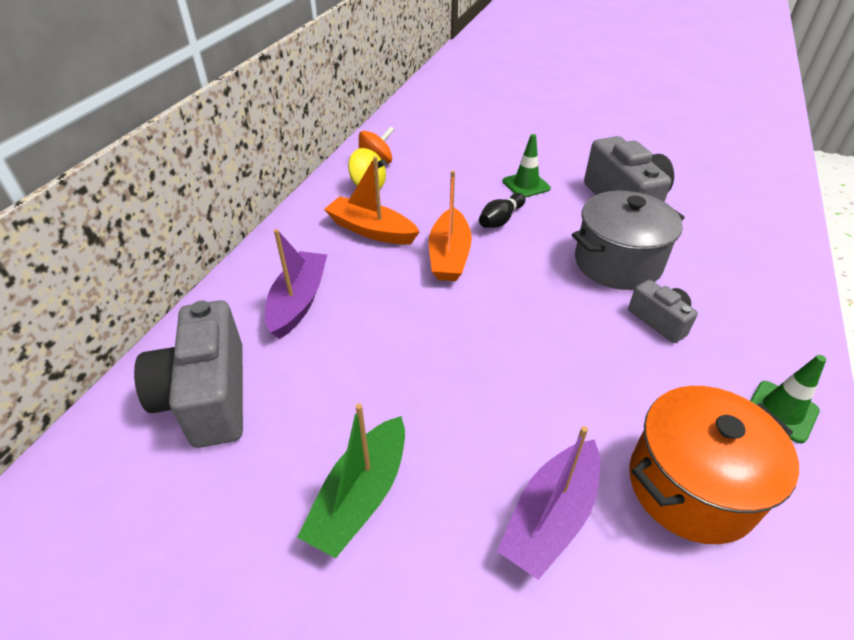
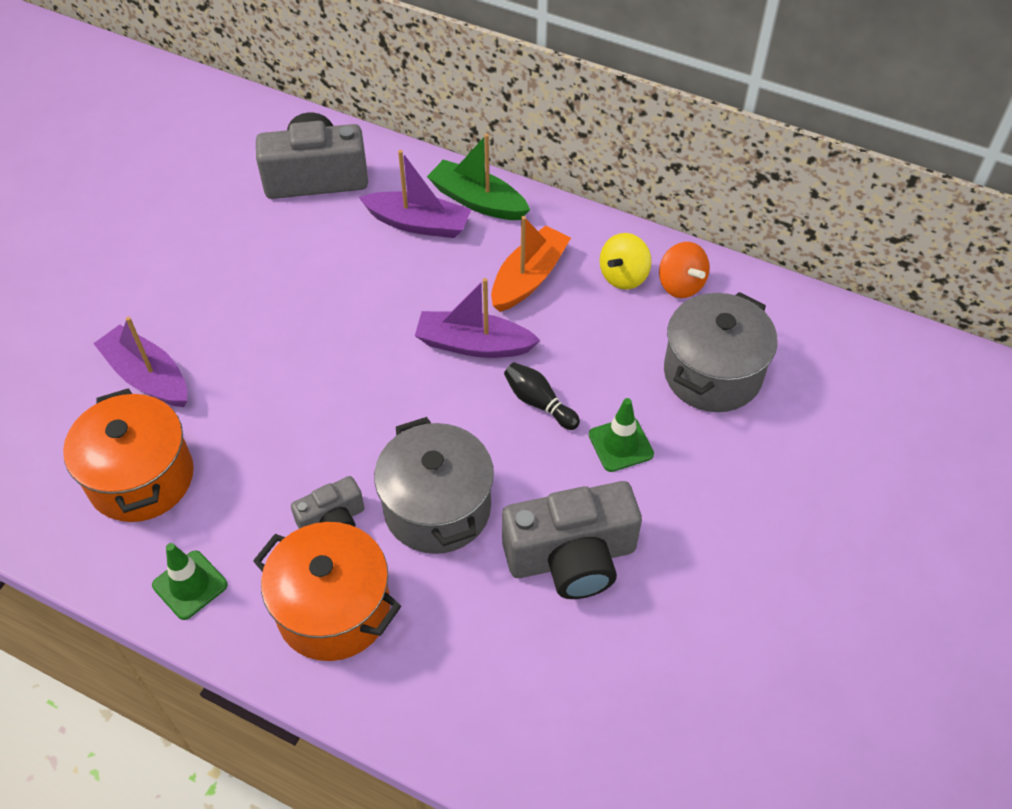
camera: 95 degrees right, 10 degrees up
(361, 496) = (200, 268): green boat -> green boat (477, 201)
(449, 255) = (473, 344): orange boat -> purple boat
(455, 152) = (712, 374): none -> grey pot
(738, 310) = (334, 609): none -> orange pot

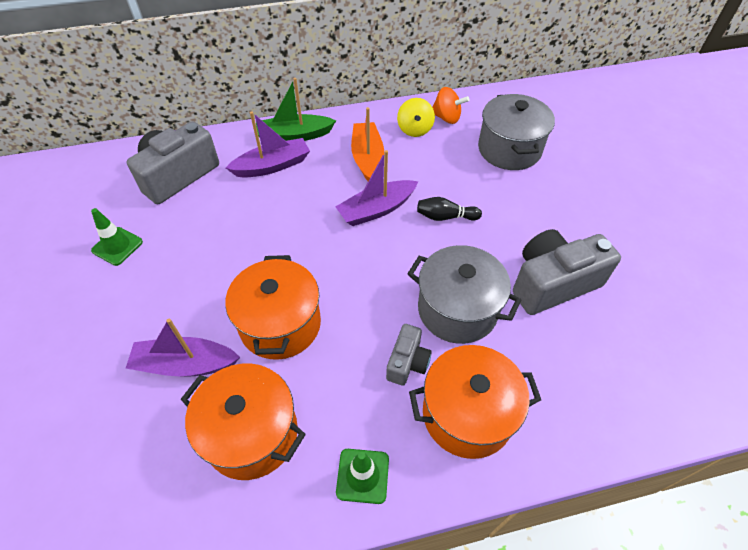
camera: 40 degrees left, 0 degrees up
(259, 398) = (280, 324): none -> orange pot
(571, 557) = (552, 283): grey camera -> grey camera turned 150 degrees counterclockwise
(620, 444) = (508, 210): green traffic cone -> green traffic cone (117, 246)

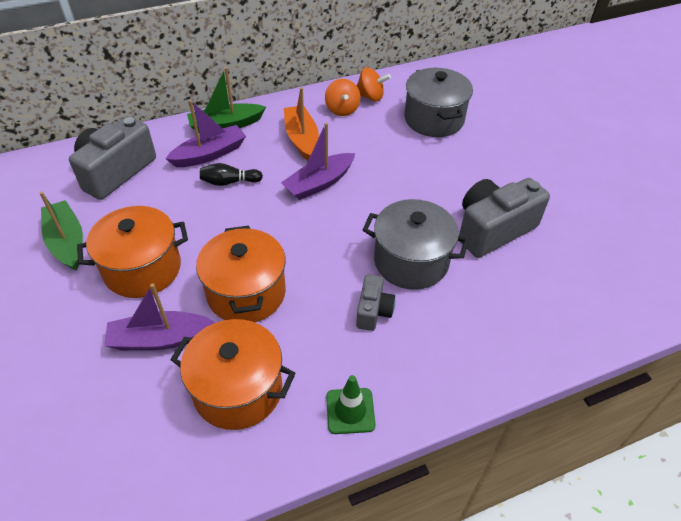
camera: 10 degrees left, 5 degrees down
(117, 246) = (67, 242): green traffic cone -> green boat
(415, 129) = (342, 109): yellow spinning top -> orange spinning top
(445, 217) = (385, 183): black bowling pin -> black bowling pin (229, 182)
(467, 414) = (436, 347): orange pot -> orange pot (142, 269)

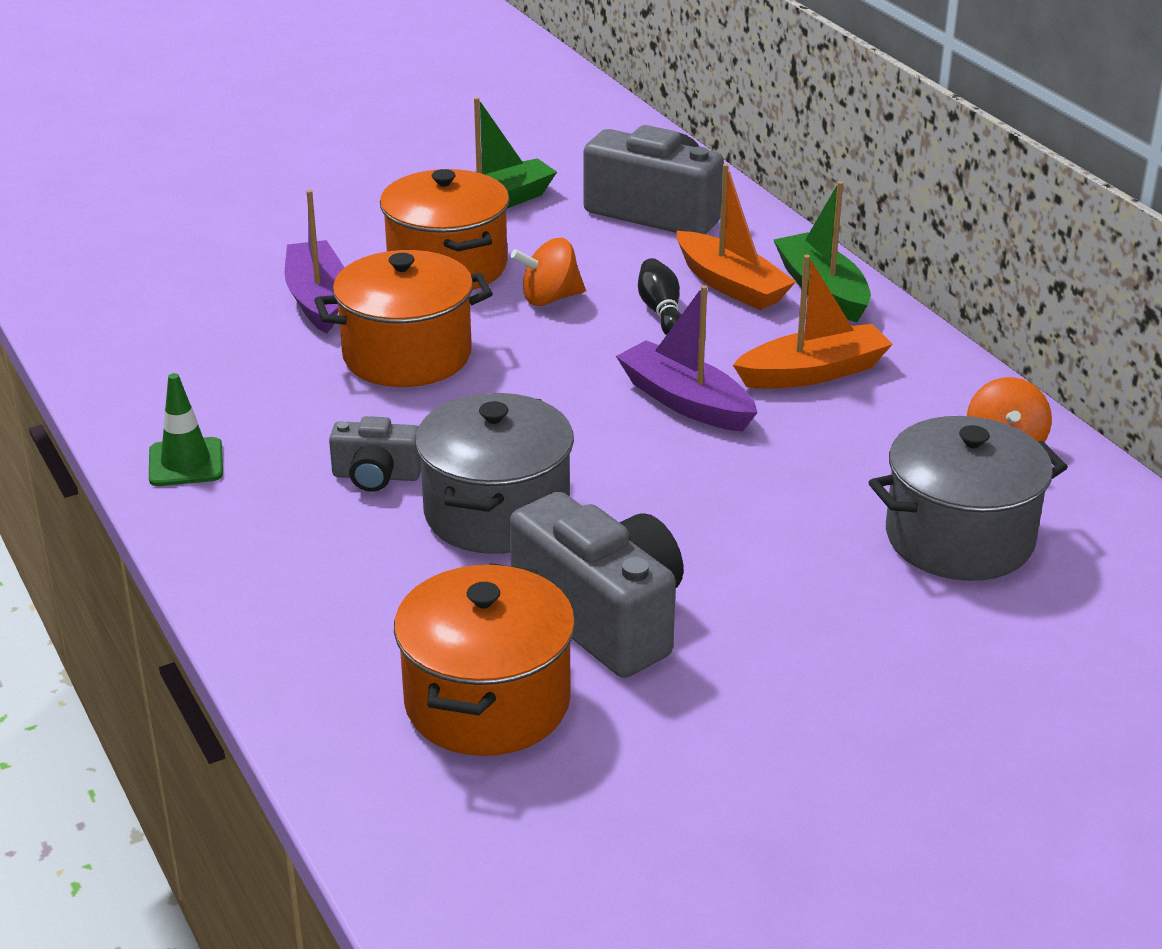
camera: 85 degrees right, 15 degrees down
(210, 154) = (731, 285): purple boat -> orange boat
(238, 390) = (229, 368): orange pot -> orange pot (487, 702)
(342, 109) = (935, 413): orange spinning top -> orange spinning top (550, 298)

